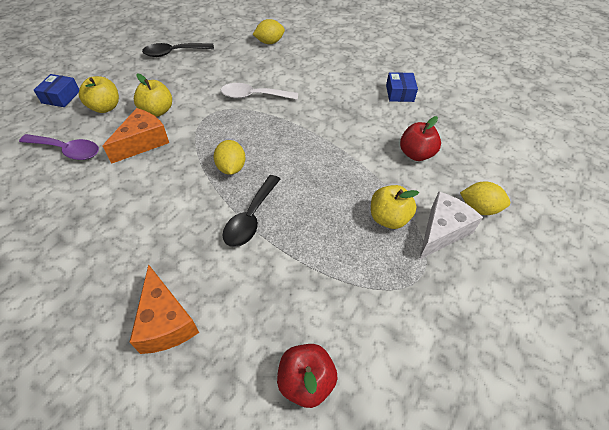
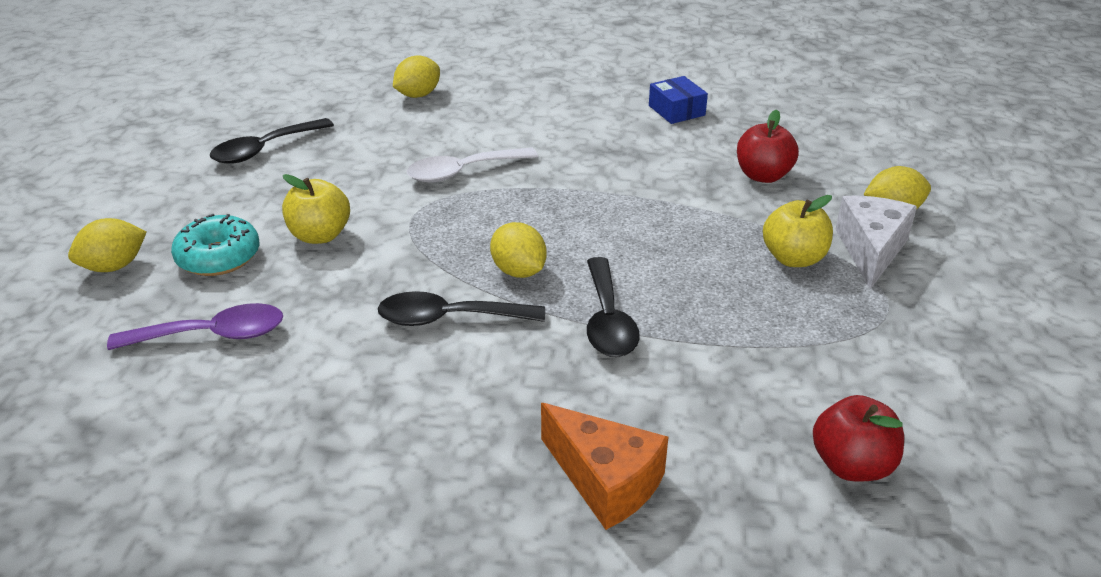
camera: 25 degrees left, 15 degrees down
(61, 97) = (114, 266): blue box -> yellow lemon
(105, 107) = (218, 257): yellow apple -> turquoise donut
(143, 142) = (339, 283): orange cheese -> none
(175, 184) = (449, 318): none -> black spoon

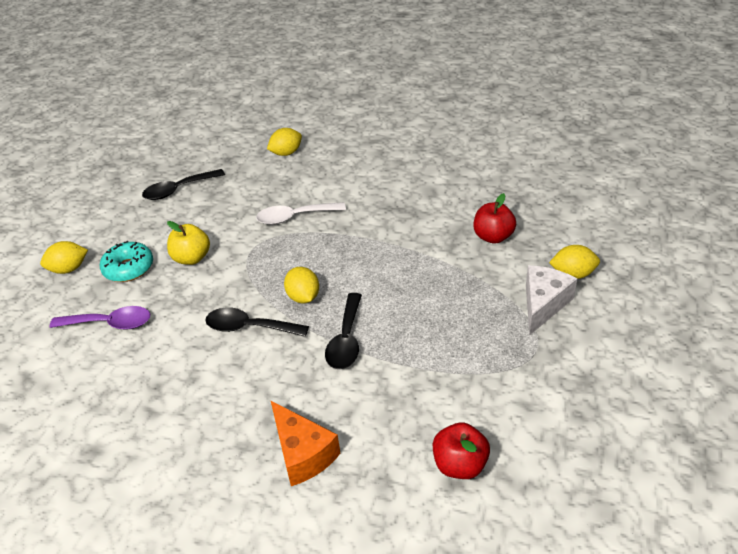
camera: 15 degrees right, 5 degrees up
(676, 110) = (454, 177): blue box -> none
(793, 258) = (486, 305): yellow apple -> none

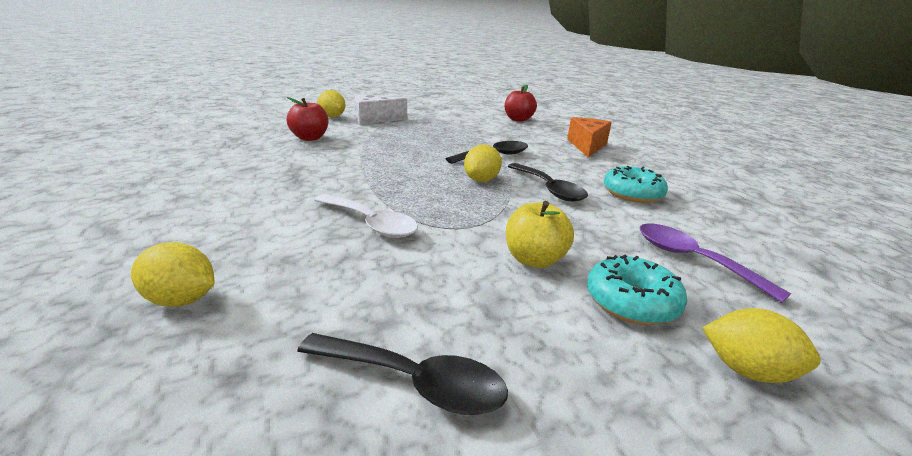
camera: 135 degrees left, 15 degrees down
(187, 376) = (632, 194): none -> turquoise donut

